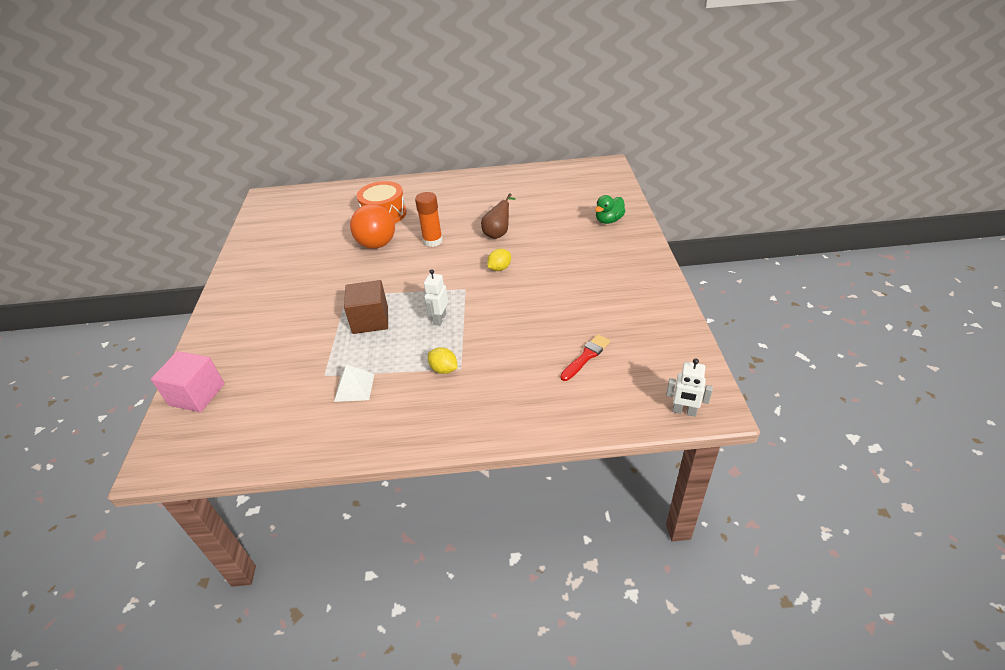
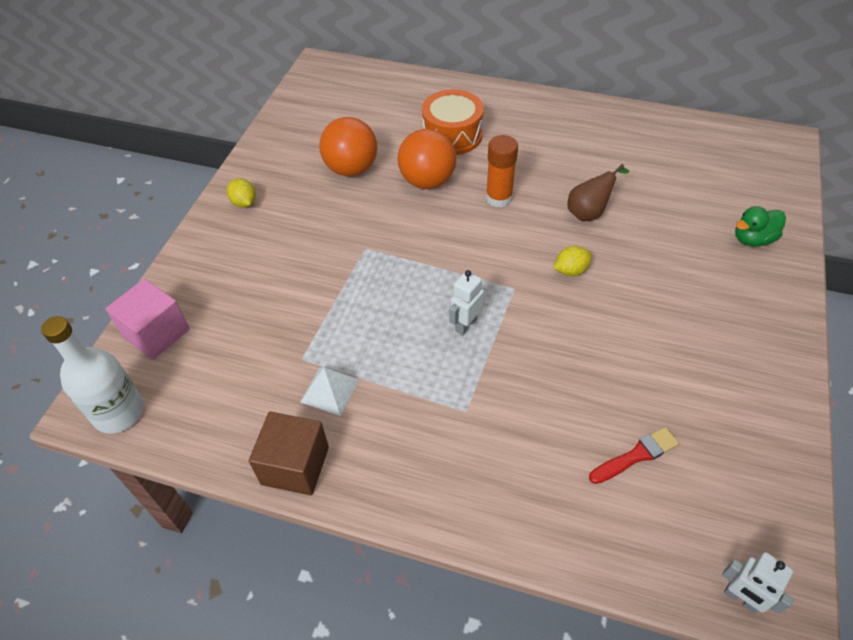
camera: 20 degrees right, 10 degrees up
(184, 455) = (119, 412): none -> white bottle
(316, 251) = (351, 169): none -> orange ball
(370, 320) = (381, 296): brown cube -> brown cube (295, 465)
(444, 369) = (444, 405): yellow lemon -> yellow lemon (244, 203)

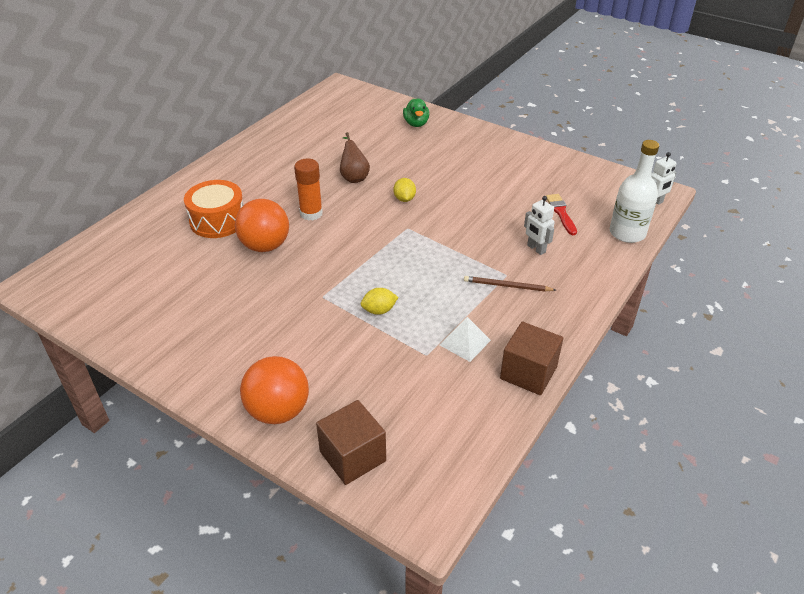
camera: 75 degrees left, 10 degrees down
(119, 412) = (438, 492): white bottle -> white bottle (627, 233)
(156, 333) = (352, 456): pink cube -> brown cube
(244, 203) = (209, 370): yellow lemon -> yellow lemon (379, 310)
(351, 169) = (215, 288): orange ball -> orange ball (278, 411)
(444, 415) = (507, 286): none -> brown pencil
(465, 325) = (431, 258): white robot -> white robot (536, 249)

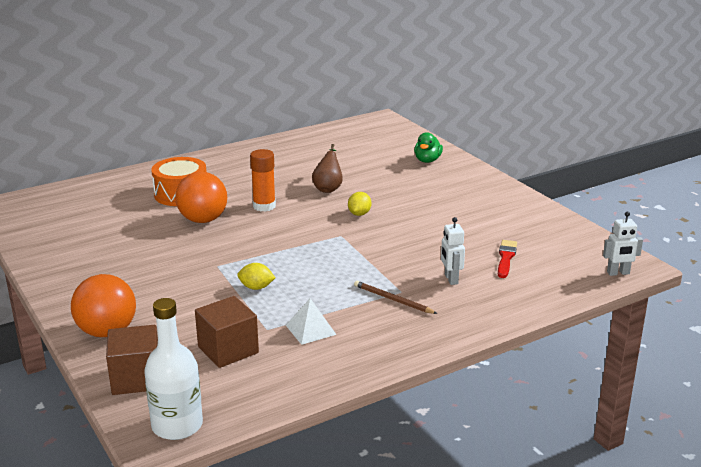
camera: 25 degrees right, 15 degrees down
(528, 373) = (348, 367): brown cube -> brown cube (228, 350)
(627, 233) = (561, 289): white bottle -> white bottle (177, 425)

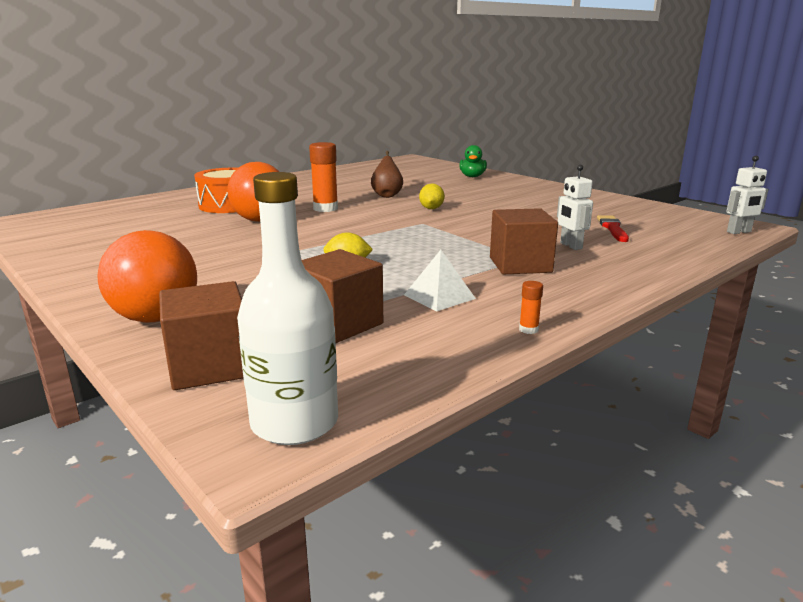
camera: 10 degrees left, 5 degrees down
(356, 369) = (528, 329): none -> orange glue stick
(393, 299) = (520, 265): brown pencil -> brown cube

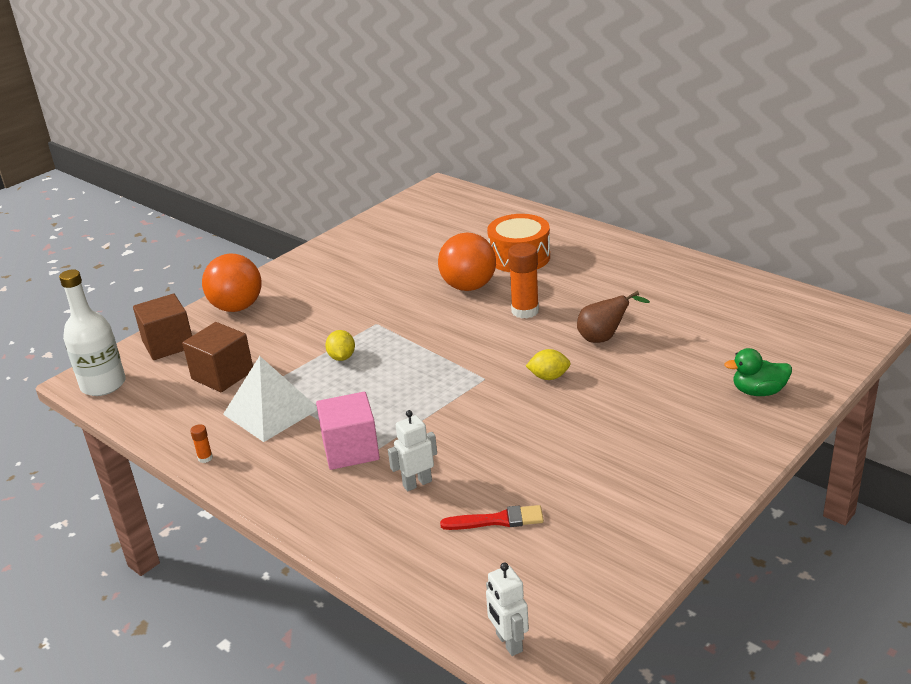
camera: 85 degrees right, 10 degrees up
(439, 296) = (271, 411): white pyramid -> white pyramid, size x1.66
(520, 265) = (351, 450): brown cube -> pink cube

